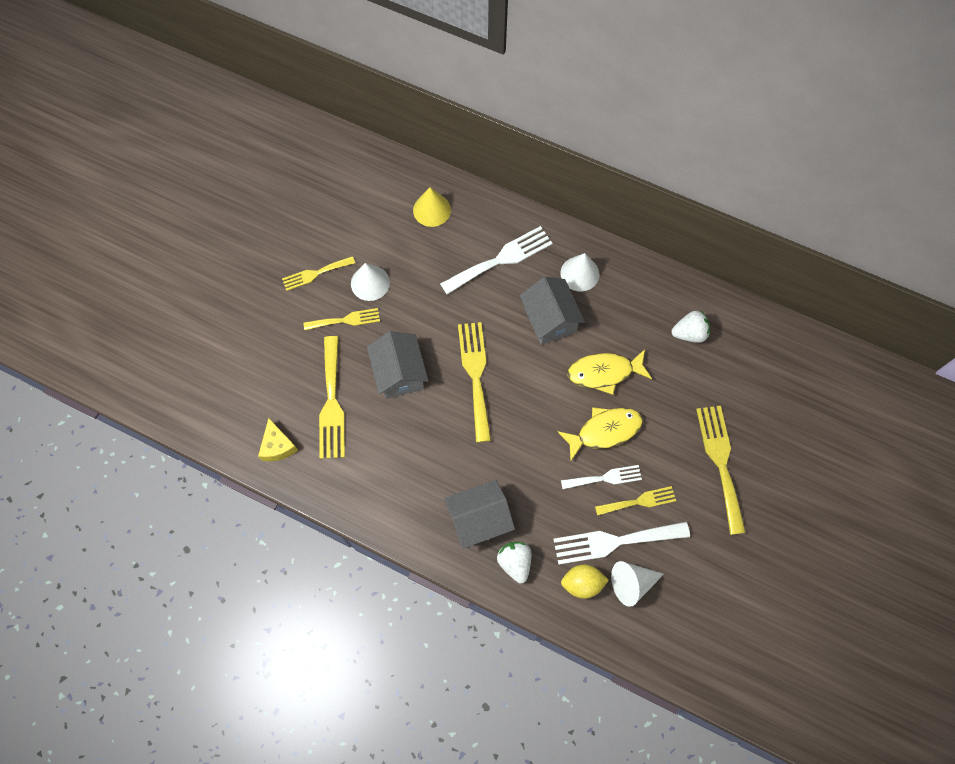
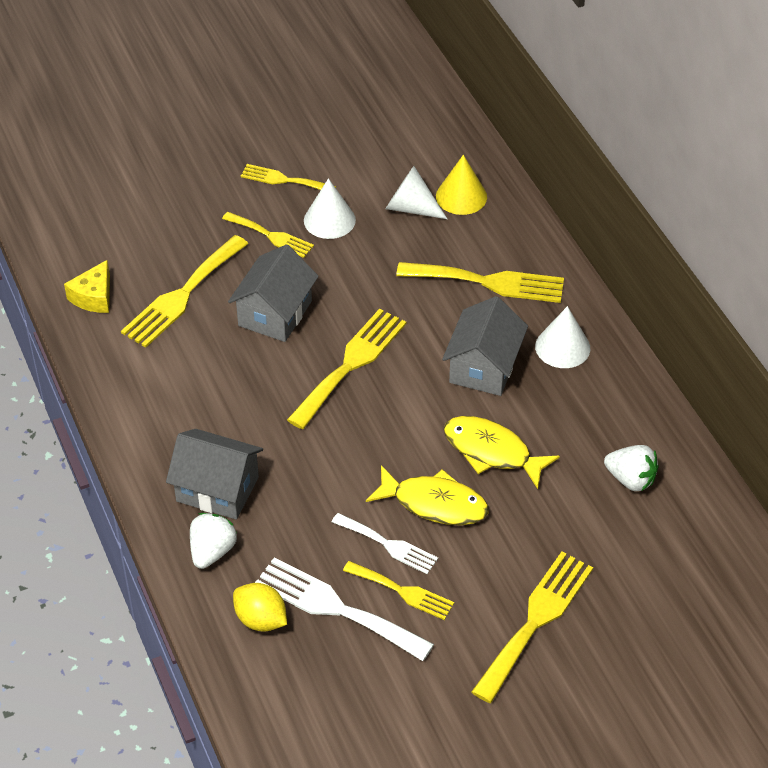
camera: 40 degrees right, 20 degrees down
(501, 259) = (488, 282): white fork -> yellow fork
(631, 583) = (313, 658): white cone -> white cone (410, 207)

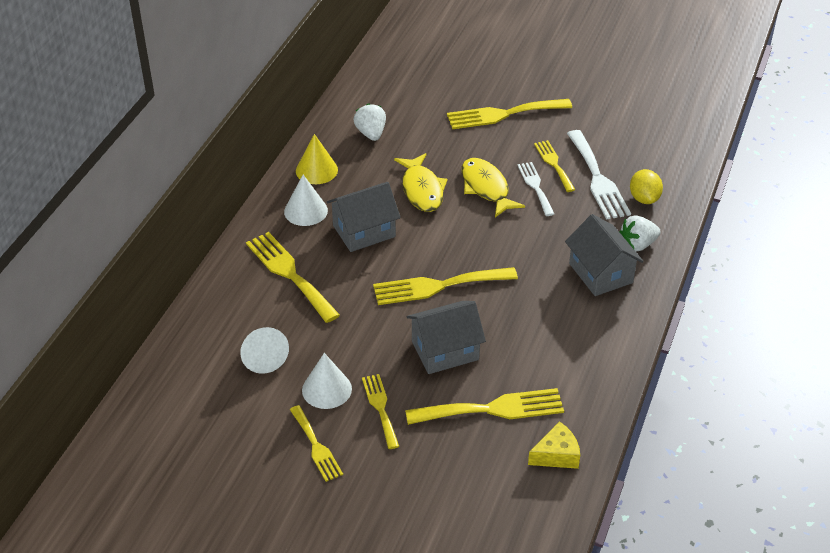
camera: 135 degrees left, 5 degrees down
(461, 196) = (221, 339): yellow cone -> yellow cone (316, 170)

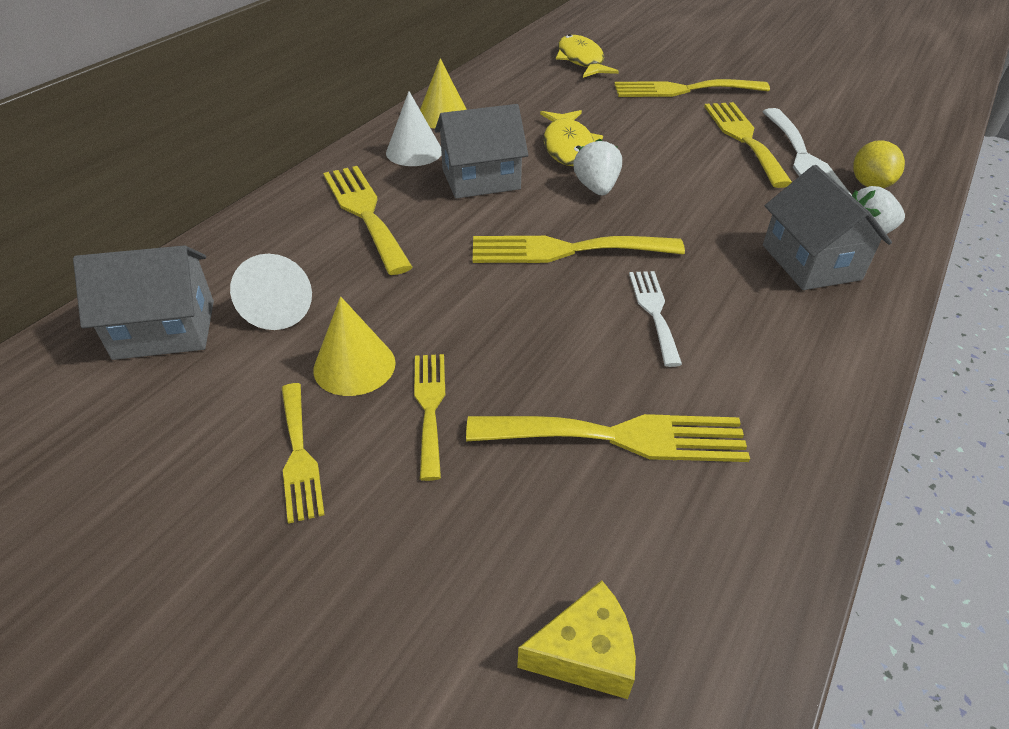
camera: 10 degrees right, 0 degrees up
(326, 389) = (354, 366): white cone -> yellow cone
(371, 133) = (519, 92): white strawberry -> white strawberry (596, 188)
(445, 350) = (557, 335): grey house -> grey house (165, 329)
(486, 188) = (652, 153): yellow fish -> yellow fish (581, 60)
(535, 186) = (718, 158): white fork -> white fork (654, 311)
(554, 164) = (744, 139): yellow fork -> yellow fork, size x1.64
(556, 455) = (732, 541): yellow cheese -> yellow cheese (585, 653)

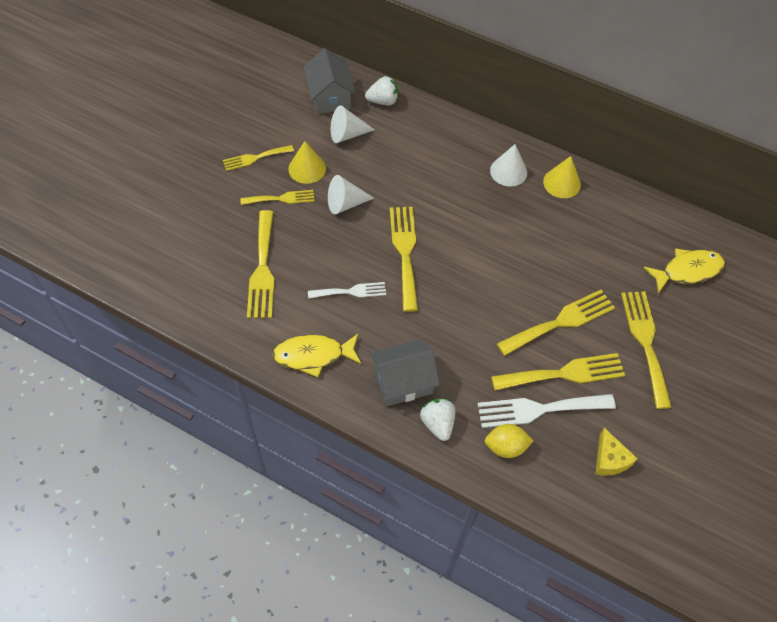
camera: 85 degrees right, 15 degrees up
(365, 213) = (433, 155): yellow fork -> yellow fork (560, 322)
(454, 314) = (345, 203): none -> white cone
(481, 179) = (479, 208): grey house -> none
(568, 146) = (530, 257): yellow fish -> yellow fish (313, 355)
(585, 653) = (164, 252): yellow cheese -> yellow cheese (610, 459)
(596, 188) = (476, 271): white strawberry -> white strawberry (383, 101)

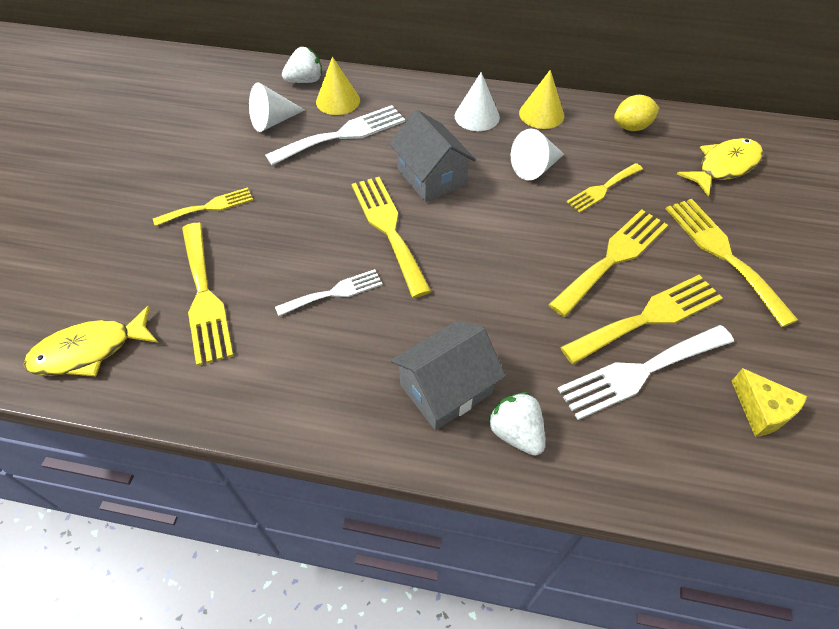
camera: 15 degrees left, 5 degrees down
(255, 158) = (162, 171): yellow fork -> yellow fork (602, 189)
(307, 168) = (233, 167): yellow cone -> yellow cone (338, 101)
(313, 355) = (308, 390): yellow fish -> yellow fish (89, 350)
(330, 97) = (240, 89): grey house -> grey house (431, 177)
(345, 203) = (294, 193): white cone -> white cone (535, 167)
(397, 161) = (343, 135): none -> white fork
(505, 447) = (621, 436): yellow lemon -> yellow lemon (631, 127)

